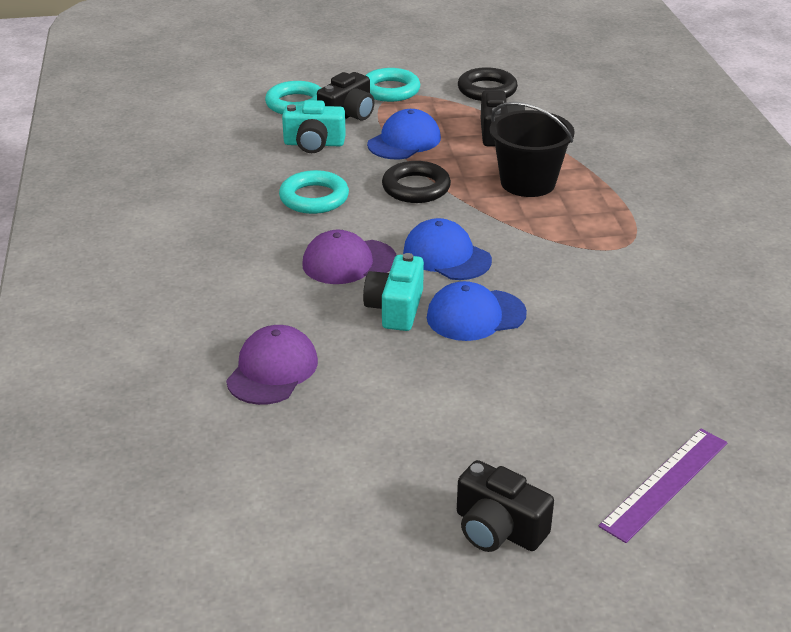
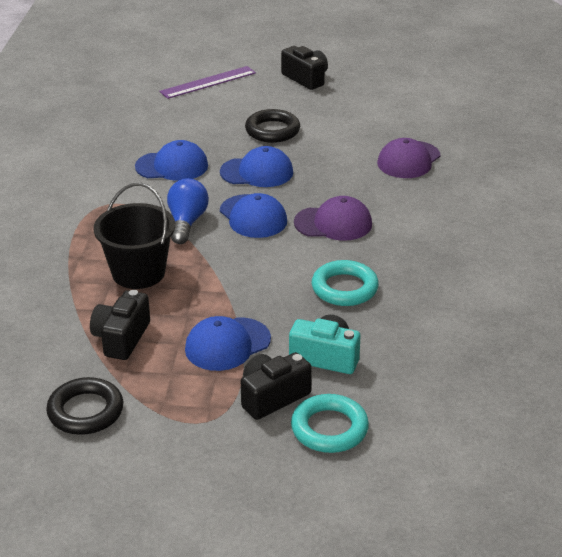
camera: 165 degrees left, 0 degrees up
(390, 90) = (203, 433): turquoise ring -> none
(395, 308) = (311, 184): turquoise camera -> none
(416, 188) = (245, 284): black ring -> black ring (272, 130)
(518, 238) = (186, 222): none -> blue light bulb
(591, 306) = (172, 166): none -> blue cap

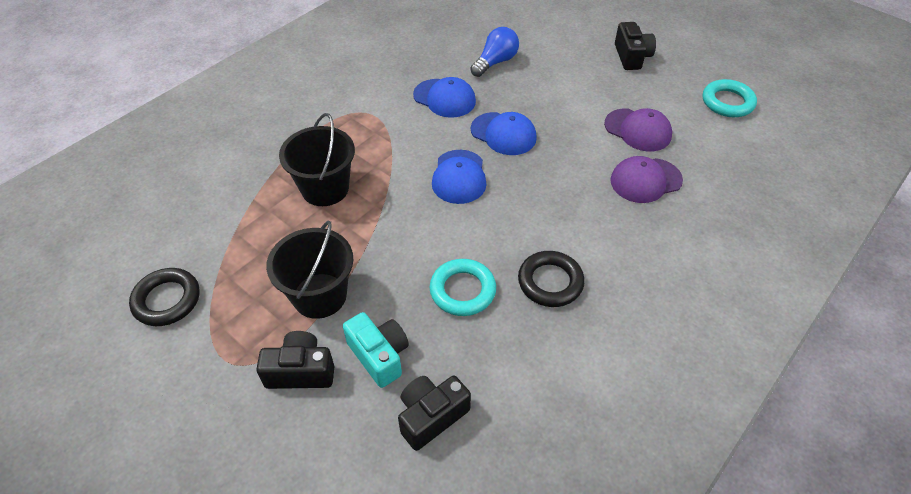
camera: 35 degrees right, 15 degrees up
(121, 338) = (255, 245): black camera -> black camera (431, 416)
(186, 222) = (404, 158): blue light bulb -> blue light bulb (495, 62)
(208, 82) = (547, 29): purple ruler -> none
(227, 344) = (320, 295): blue cap -> black bucket
(272, 130) = (555, 97): black ring -> black ring (550, 282)
(329, 428) = (310, 435): turquoise ring -> turquoise ring (727, 102)
(333, 223) = (517, 216): purple cap -> purple cap (638, 130)

